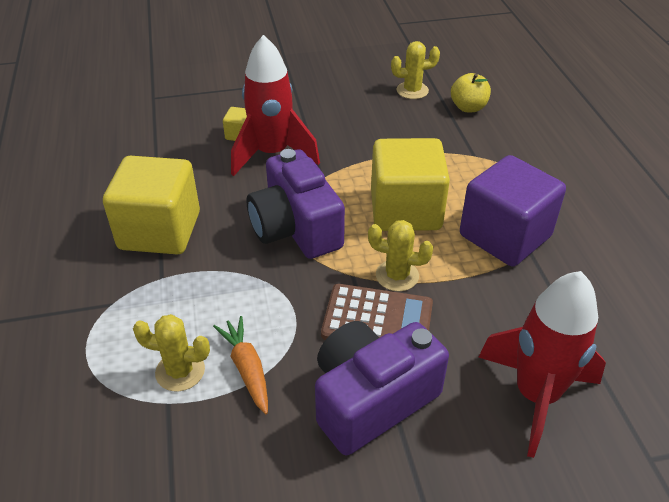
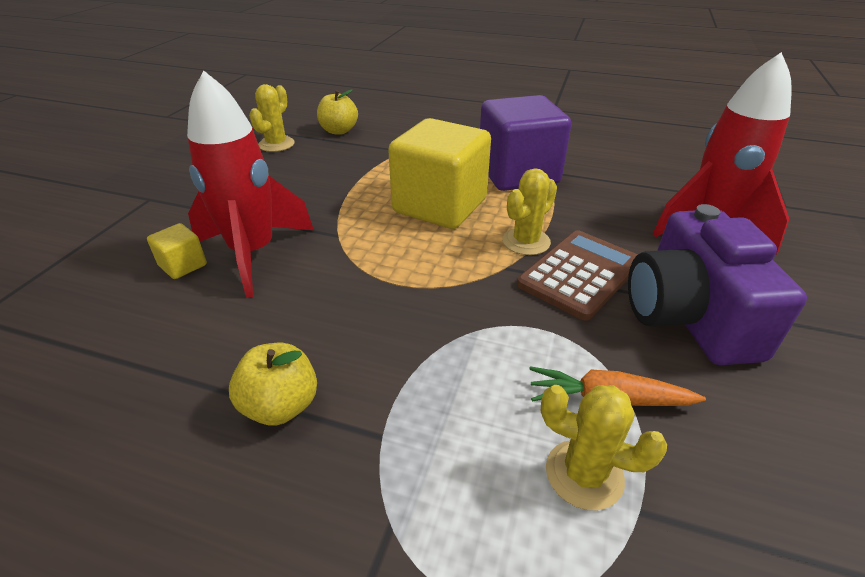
camera: 60 degrees left, 5 degrees down
(160, 231) = (281, 406): yellow cube -> yellow apple
(180, 371) = (584, 474): yellow cactus -> yellow cactus turned 75 degrees clockwise
(295, 228) = (399, 280): purple camera -> none

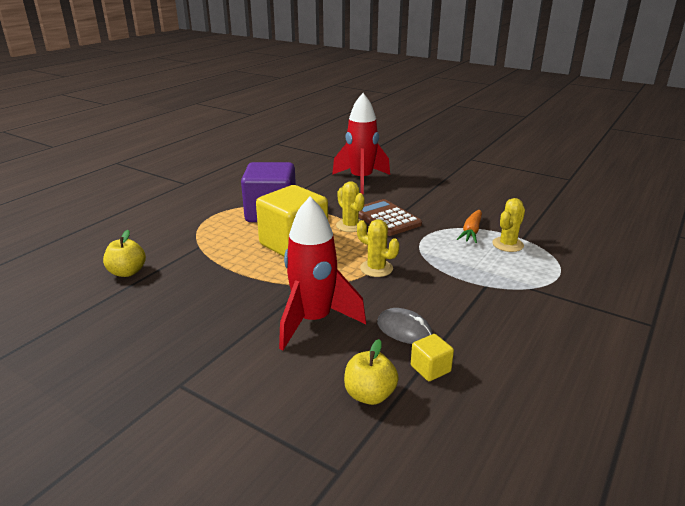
camera: 75 degrees left, 10 degrees down
(183, 265) = (313, 354): yellow cube -> yellow cube (430, 369)
(231, 337) = (404, 330): none -> grey mouse
(276, 144) = (123, 307): yellow cactus -> yellow cactus (376, 268)
(281, 406) = (464, 312): yellow apple -> yellow apple (369, 395)
(688, 316) = (425, 203): purple camera -> none

